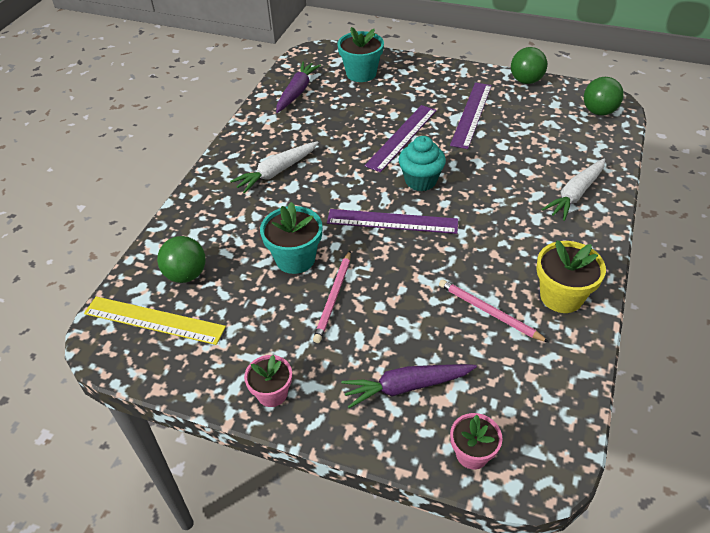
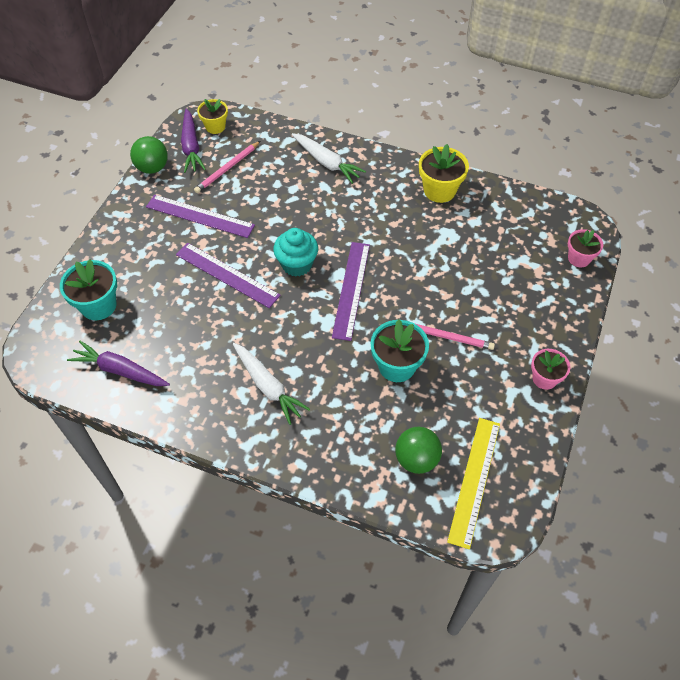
camera: 90 degrees left, 10 degrees up
(406, 387) = (529, 291): purple carrot -> purple carrot (191, 147)
(489, 312) = (456, 234): pink pencil -> pink pencil (227, 168)
(599, 111) = (215, 127): green ball -> yellow flower pot

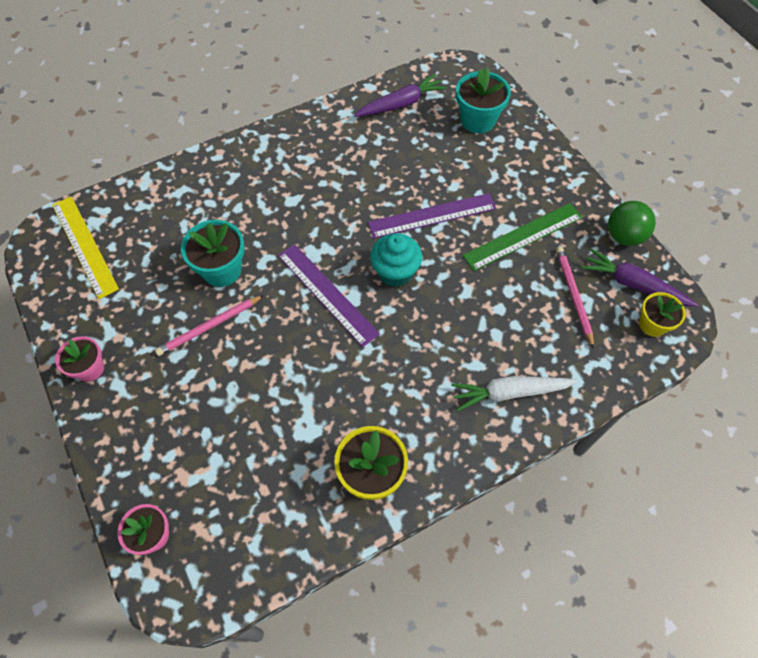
camera: 130 degrees right, 5 degrees up
(200, 216) = (523, 236): purple ruler -> green ruler
(268, 386) = (296, 177): white carrot -> none
(416, 459) = (140, 224): green ball -> none

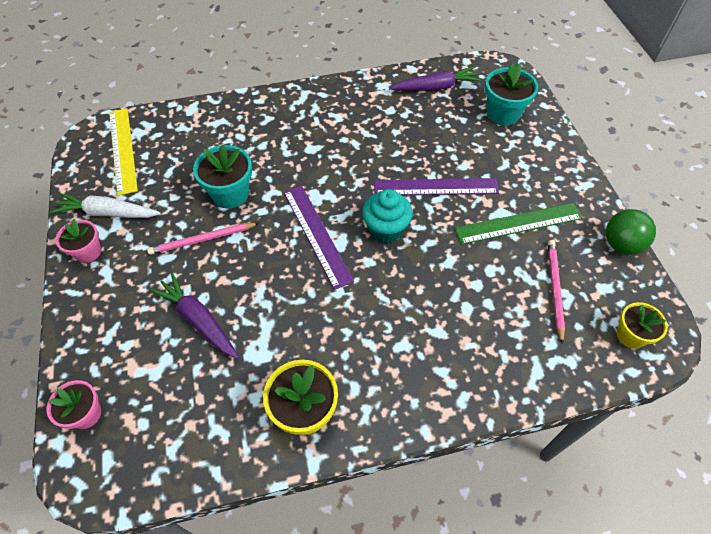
camera: 15 degrees right, 5 degrees down
(510, 393) = (464, 367): white carrot -> white carrot (108, 213)
(633, 284) = (620, 292): purple carrot -> purple carrot (198, 320)

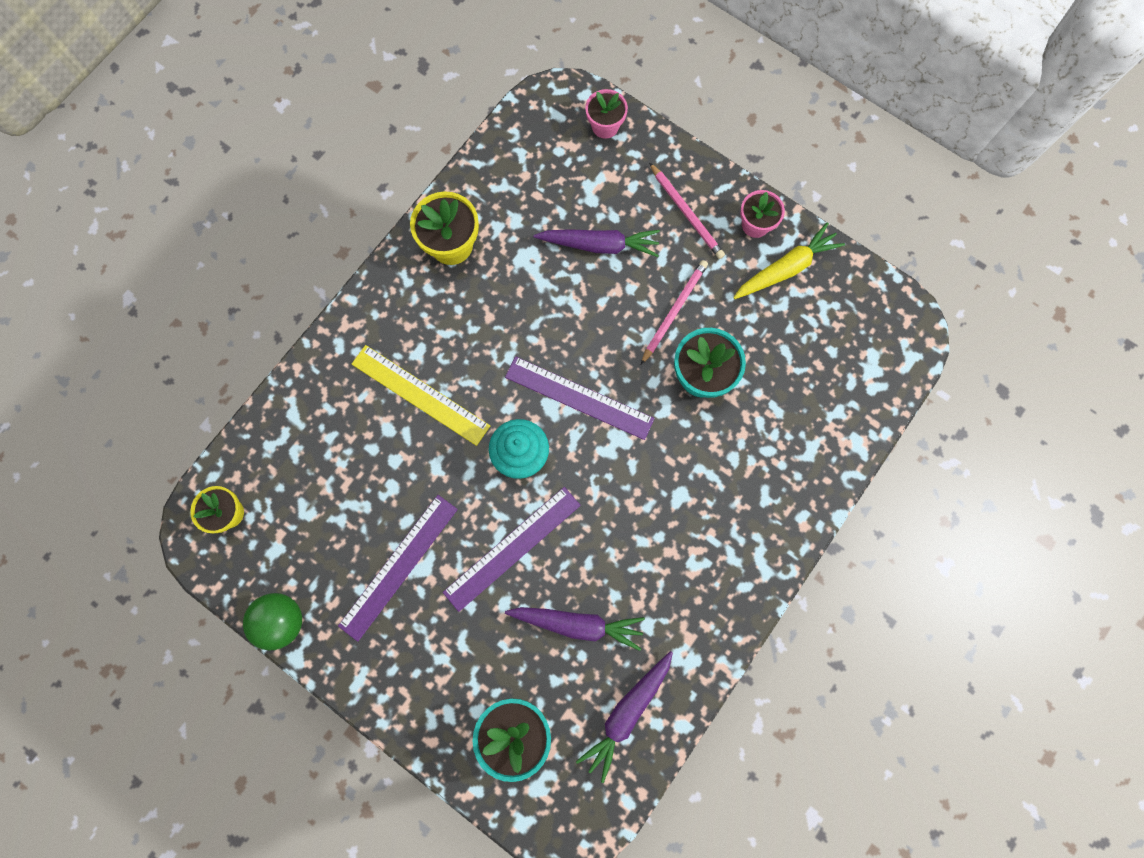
camera: 140 degrees right, 20 degrees up
(108, 213) = (786, 268): white carrot -> yellow carrot
(123, 150) = (859, 339): yellow ruler -> yellow ruler (420, 395)
(428, 133) = (577, 624): none -> purple carrot
(518, 223) = (399, 566): green ruler -> purple ruler
(554, 289) = (320, 511): pink pencil -> pink pencil (686, 213)

